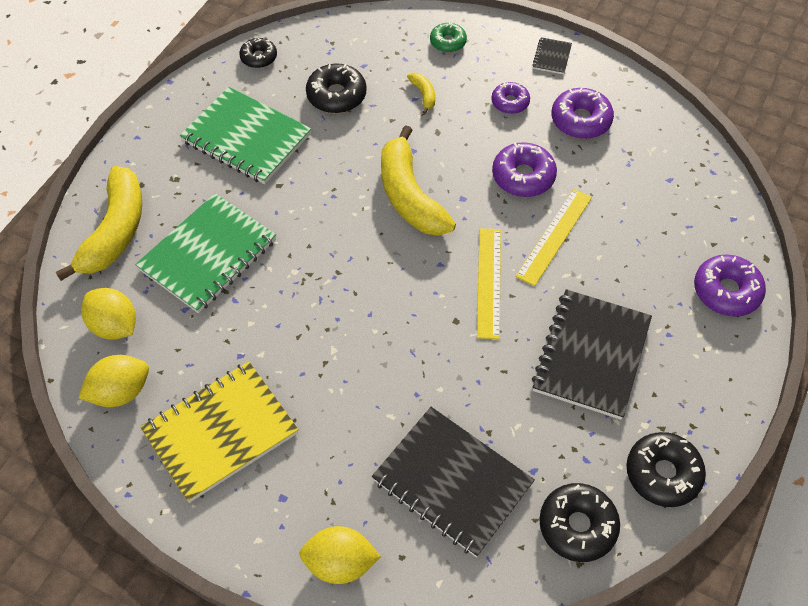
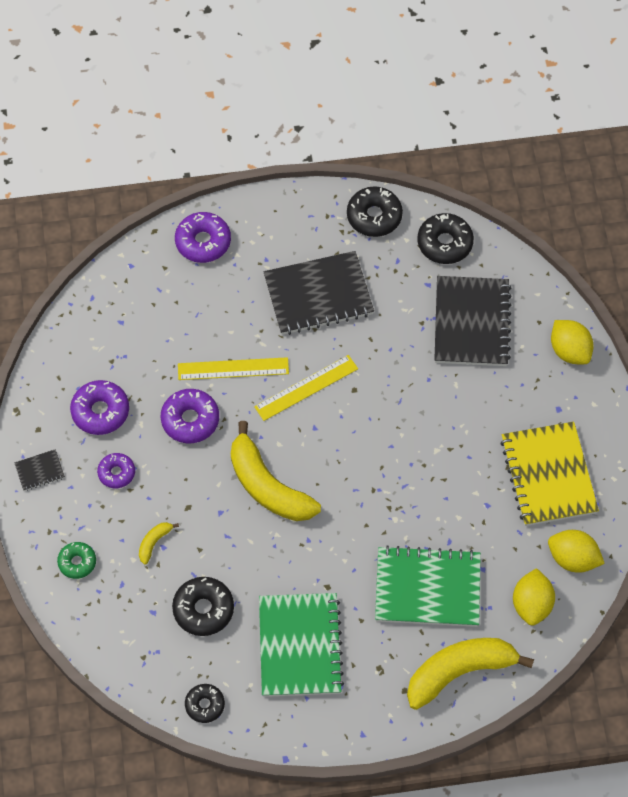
camera: 125 degrees left, 5 degrees up
(220, 432) = (548, 475): yellow notebook -> yellow notebook turned 60 degrees clockwise
(410, 196) = (268, 486): yellow banana -> yellow banana turned 105 degrees clockwise

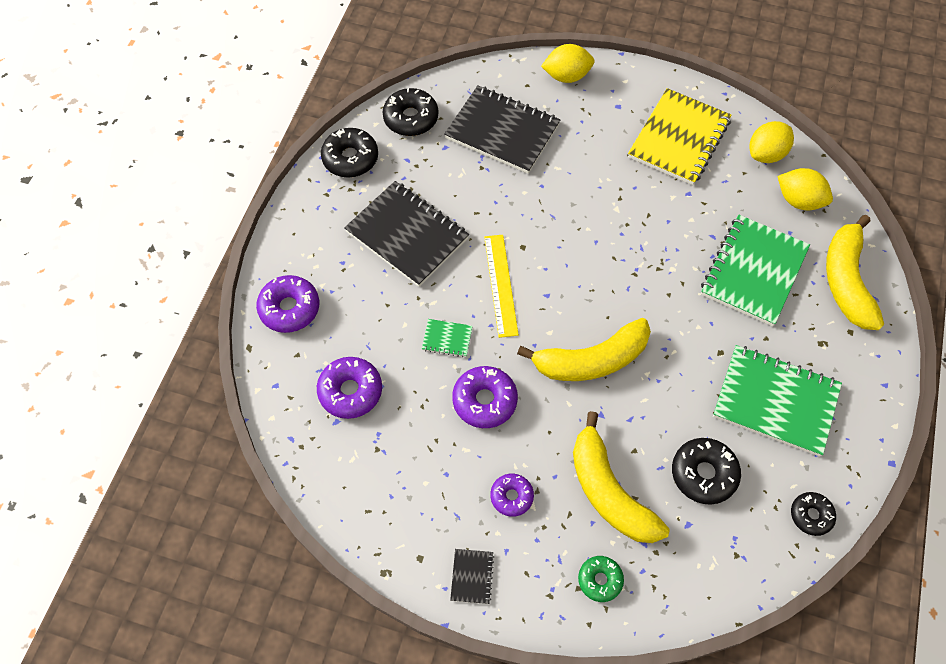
camera: 65 degrees left, 0 degrees up
(100, 411) = (431, 484): purple donut -> purple donut (350, 391)
(154, 543) = (609, 491): yellow banana -> yellow banana, size x2.36
(233, 369) = (447, 339): yellow ruler -> green notebook
(318, 295) = (407, 235): black notebook -> black notebook turned 60 degrees counterclockwise
(548, 475) = (679, 139): yellow notebook -> yellow notebook turned 75 degrees counterclockwise

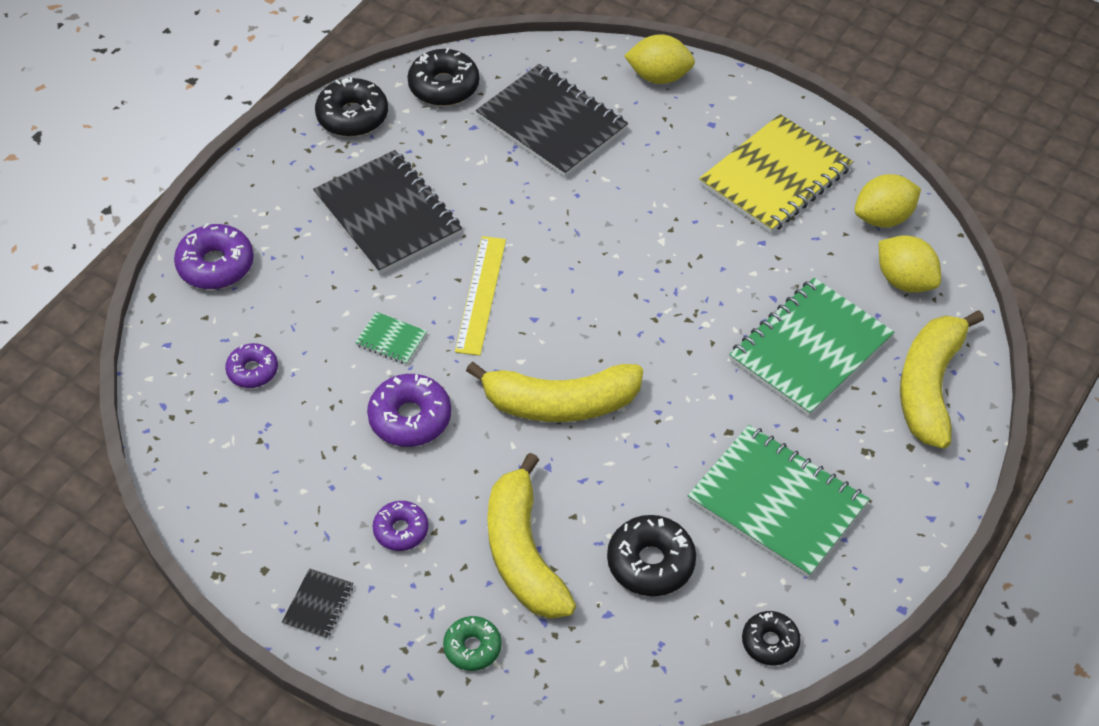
camera: 15 degrees right, 10 degrees down
(350, 391) = (252, 371): purple donut -> purple donut, size x0.64

